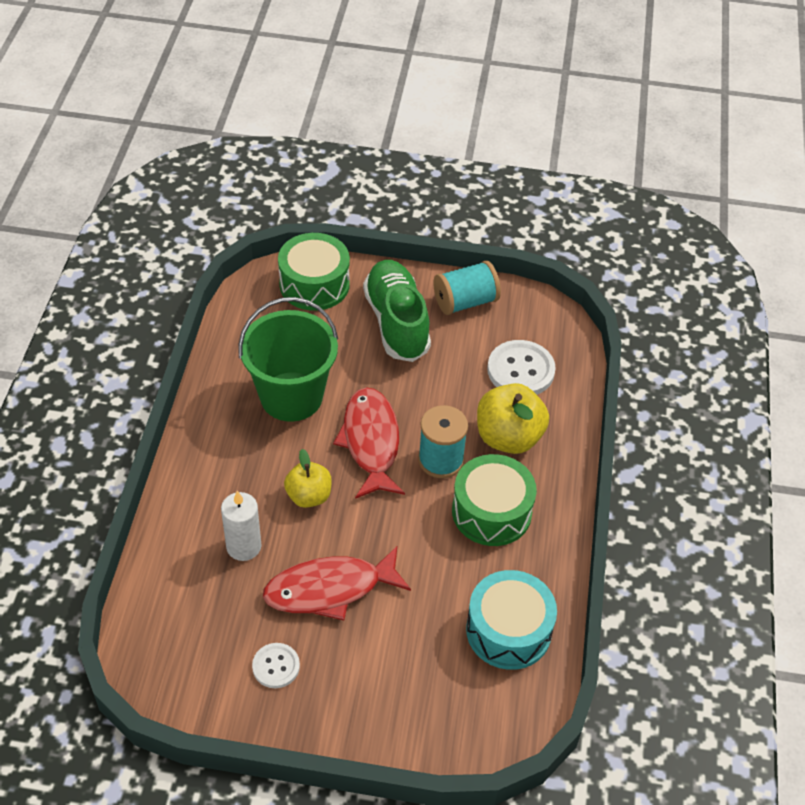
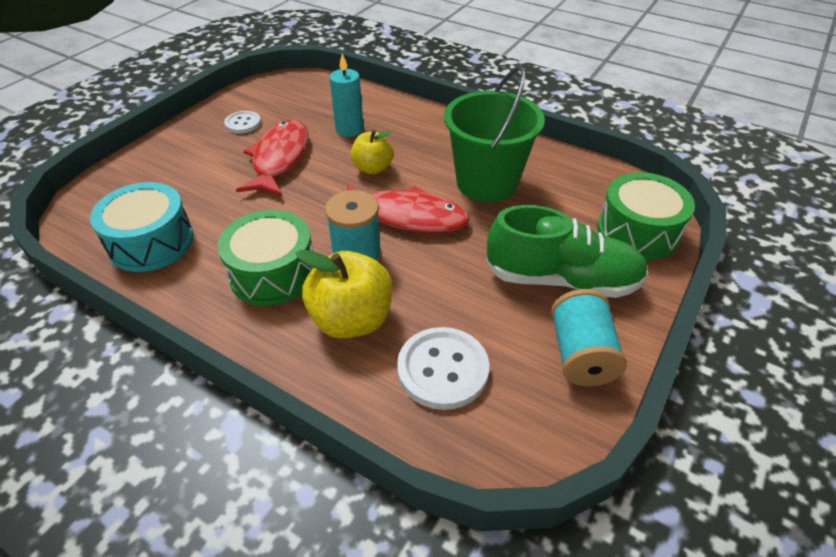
camera: 115 degrees right, 5 degrees down
(244, 546) = (349, 129): white candle -> turquoise candle

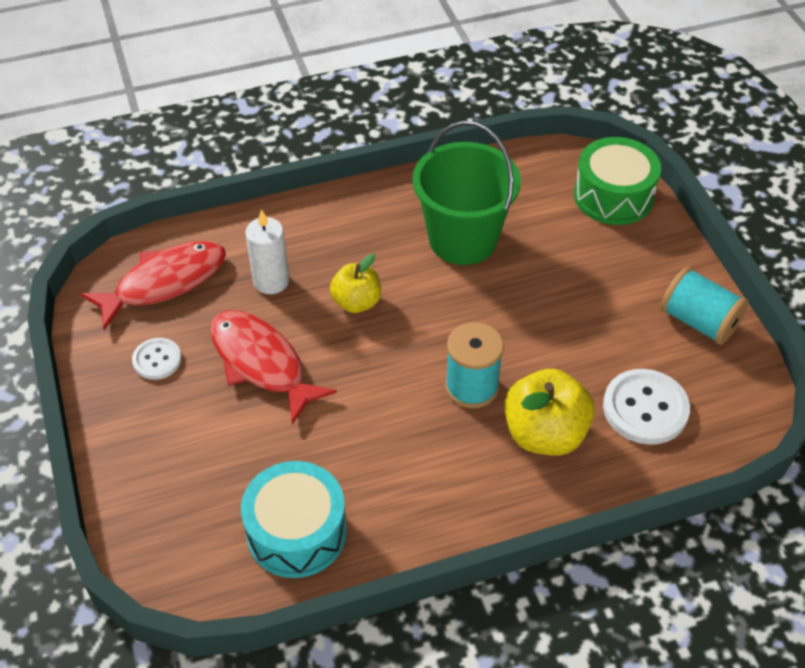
camera: 50 degrees left, 5 degrees up
(273, 273) = (436, 457): green drum -> none
(349, 129) = (271, 281): turquoise candle -> white candle
(407, 216) = (453, 321): red fish -> red fish (164, 283)
(562, 279) = (620, 277): green shoe -> none

